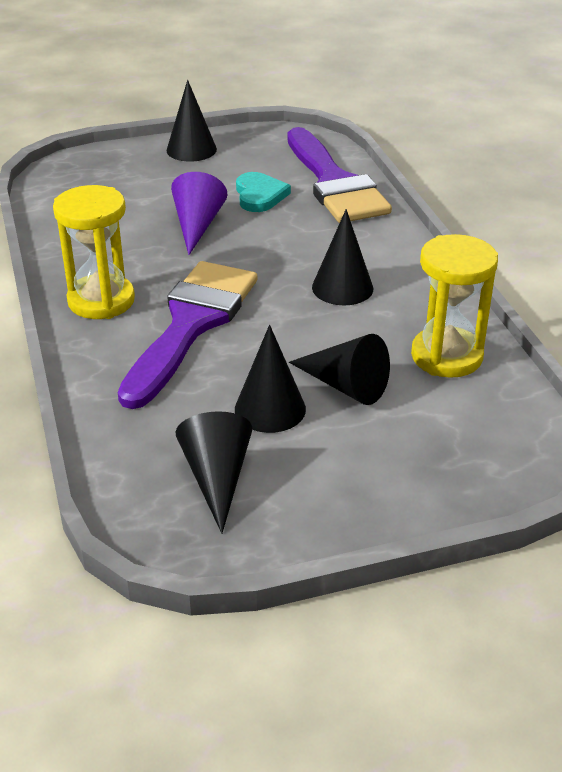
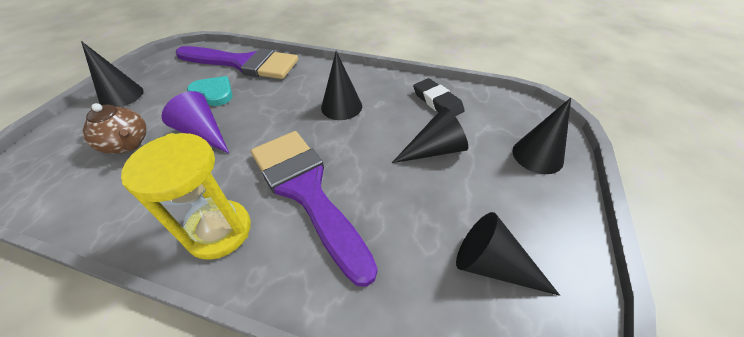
camera: 55 degrees left, 10 degrees up
(139, 196) = (128, 144): none -> brown teapot
(270, 409) = (432, 195): black cone -> black cone (537, 155)
(446, 356) = (437, 101): yellow hourglass -> black eraser

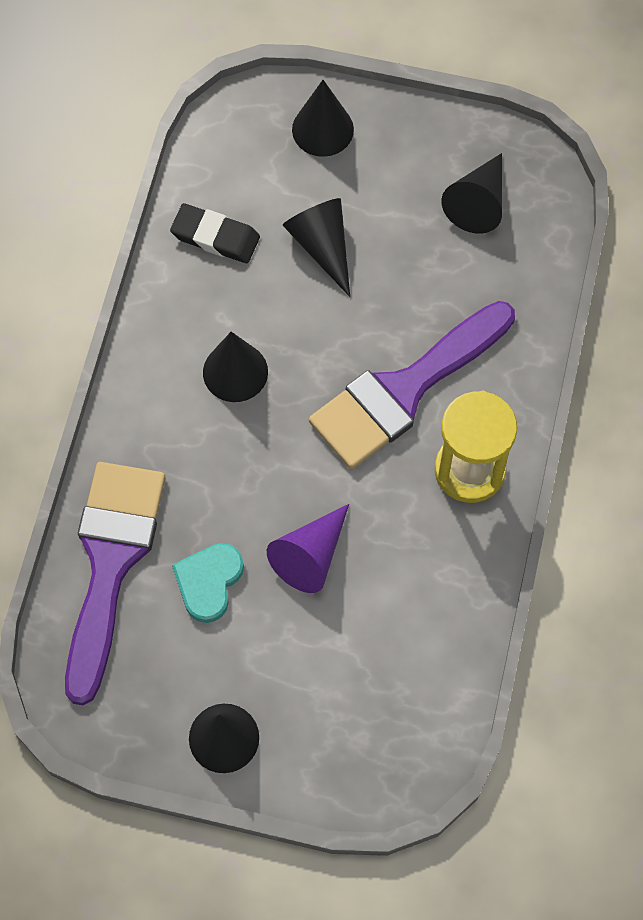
camera: 95 degrees left, 20 degrees up
(128, 144) = (342, 654): brown teapot -> none
(437, 101) = (215, 237): black eraser -> black eraser turned 60 degrees clockwise

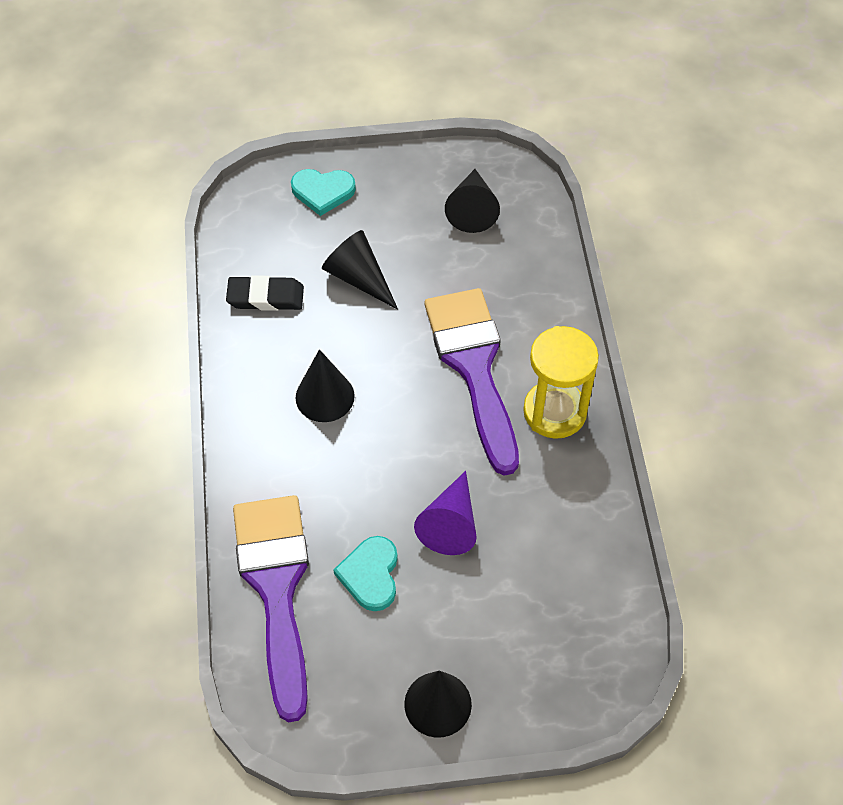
camera: 20 degrees left, 10 degrees down
(322, 129) = (323, 192): black cone -> turquoise heart
(404, 390) = (473, 367): purple brush -> purple brush turned 135 degrees clockwise

